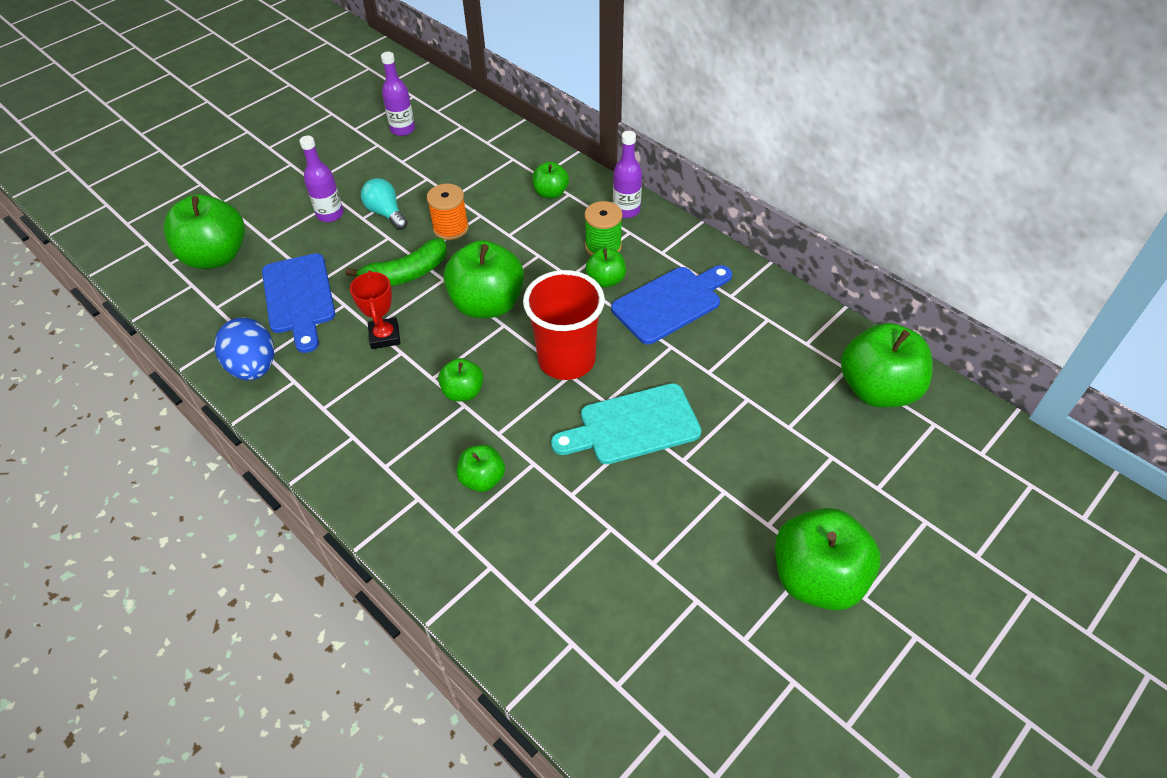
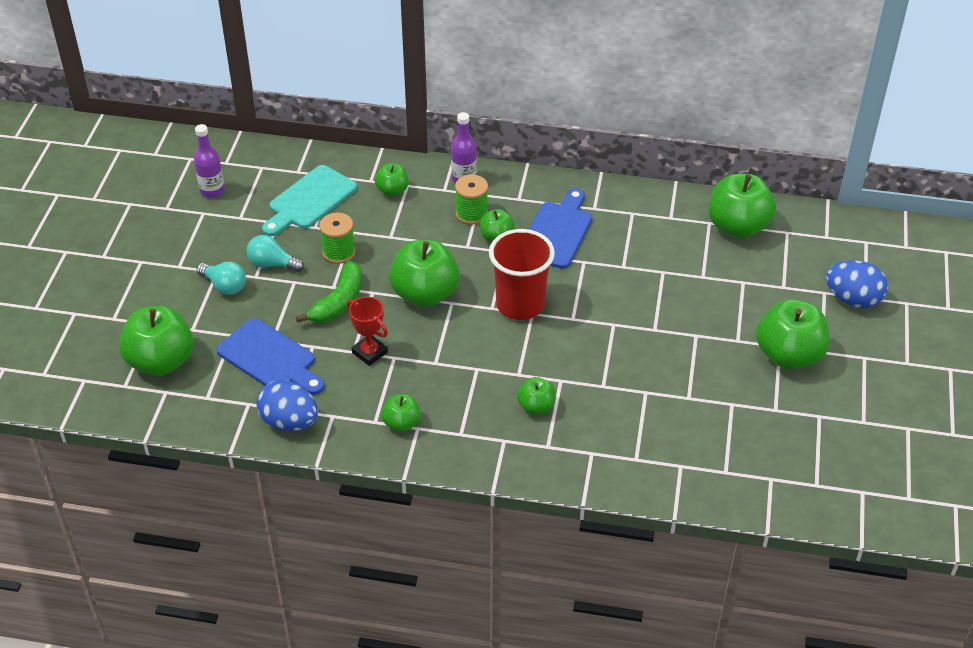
camera: 35 degrees left, 5 degrees down
(330, 214) = (224, 286): purple bottle -> turquoise light bulb
(451, 228) = (339, 252): orange spool -> green spool
(463, 392) = (467, 360): green apple -> green apple (402, 423)
(633, 426) = (604, 324): turquoise cutting board -> turquoise cutting board (309, 200)
(957, 550) = (853, 299): none -> blue egg

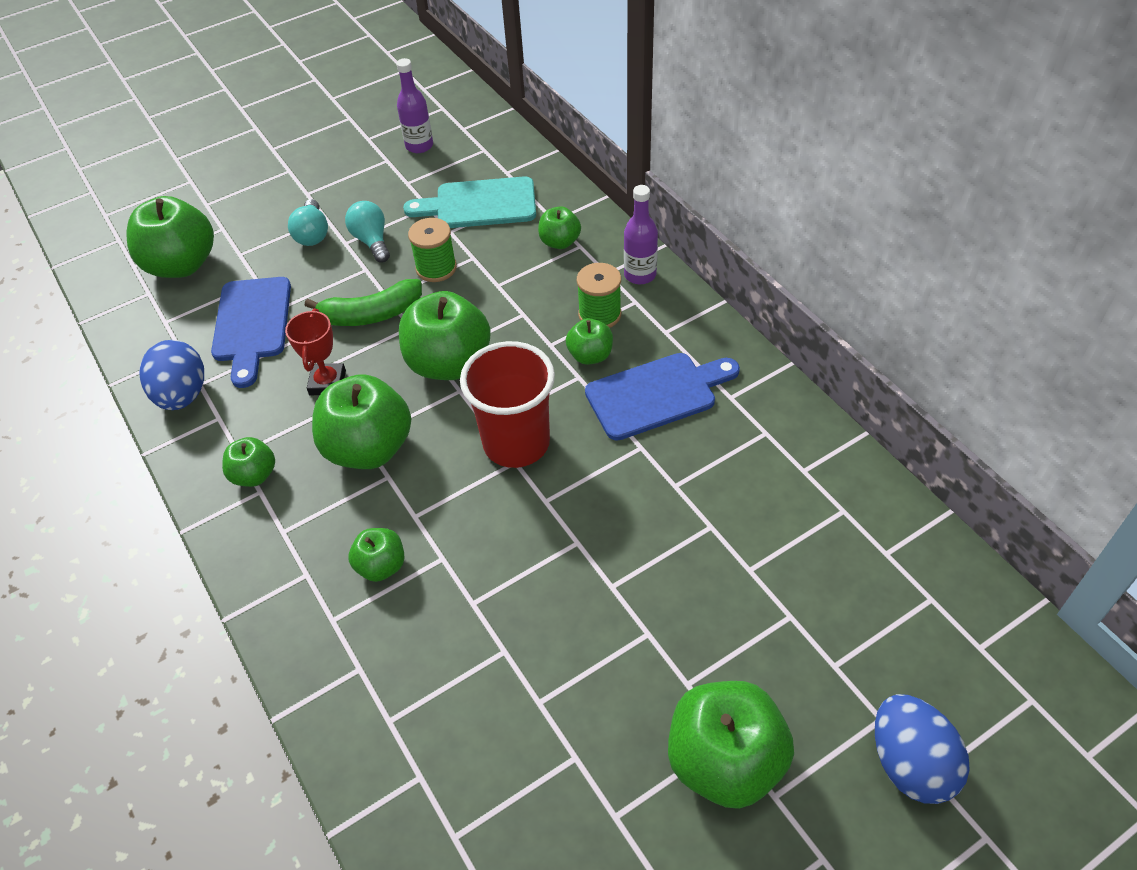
camera: 50 degrees right, 5 degrees up
(737, 227) = (873, 543): green apple -> green apple (369, 448)

